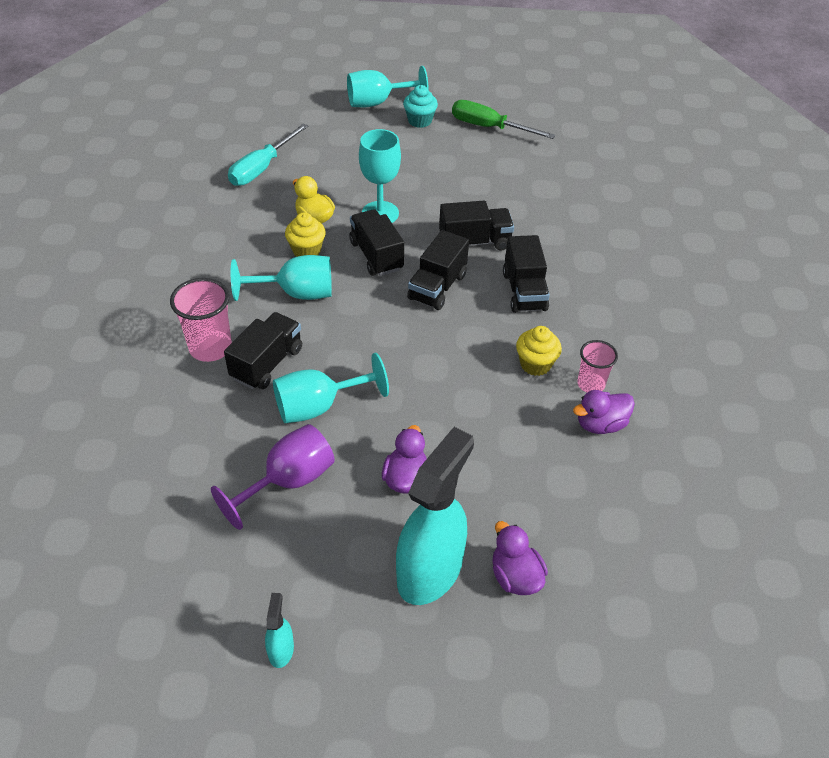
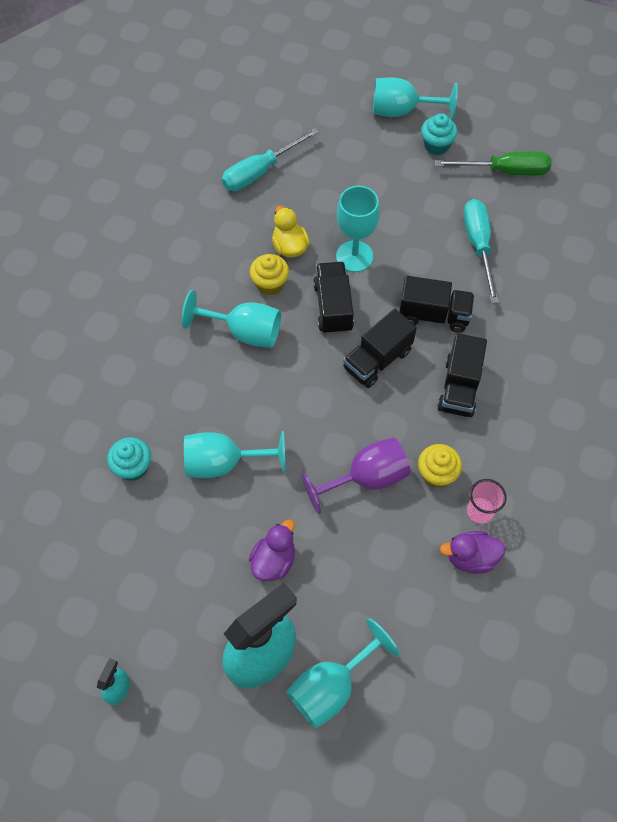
camera: 20 degrees right, 15 degrees up
(210, 348) = (150, 372): pink cup -> none
(222, 434) = (133, 467): none -> turquoise cupcake
(267, 363) = (194, 403): black truck -> none
(288, 482) = (173, 532): purple goblet -> purple goblet (366, 478)
(489, 127) = (505, 171): green screwdriver -> green screwdriver turned 135 degrees clockwise
(491, 183) = (478, 246): none -> turquoise screwdriver
(515, 576) = (331, 686): purple duck -> turquoise goblet

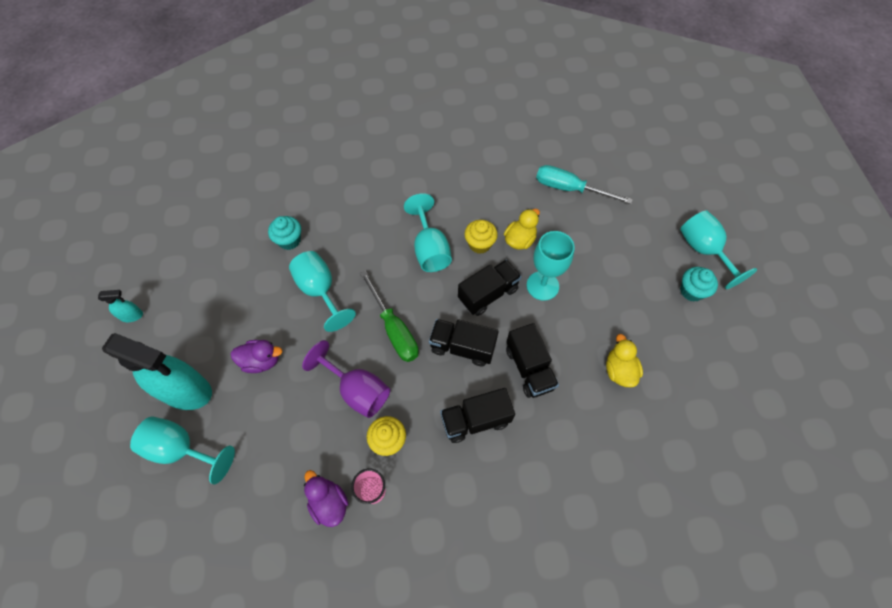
camera: 60 degrees right, 0 degrees up
(478, 246) = (619, 370): turquoise screwdriver -> yellow duck
(505, 171) = (710, 355): green screwdriver -> green screwdriver (394, 329)

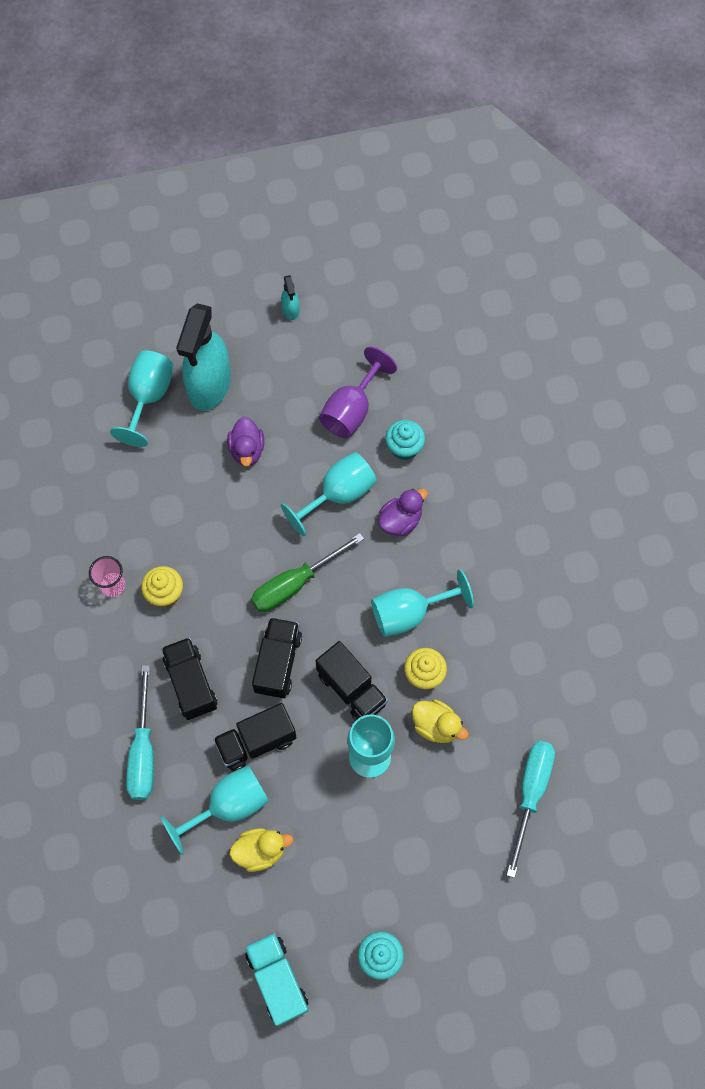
camera: 85 degrees right, 5 degrees up
(329, 503) = (100, 545): purple duck -> purple duck (400, 521)
(357, 390) = (219, 554): purple goblet -> purple goblet (351, 410)
(535, 465) = (143, 751): none -> turquoise screwdriver
(703, 250) = (447, 982): turquoise goblet -> turquoise goblet (228, 806)
(718, 363) = (277, 980): none -> turquoise truck

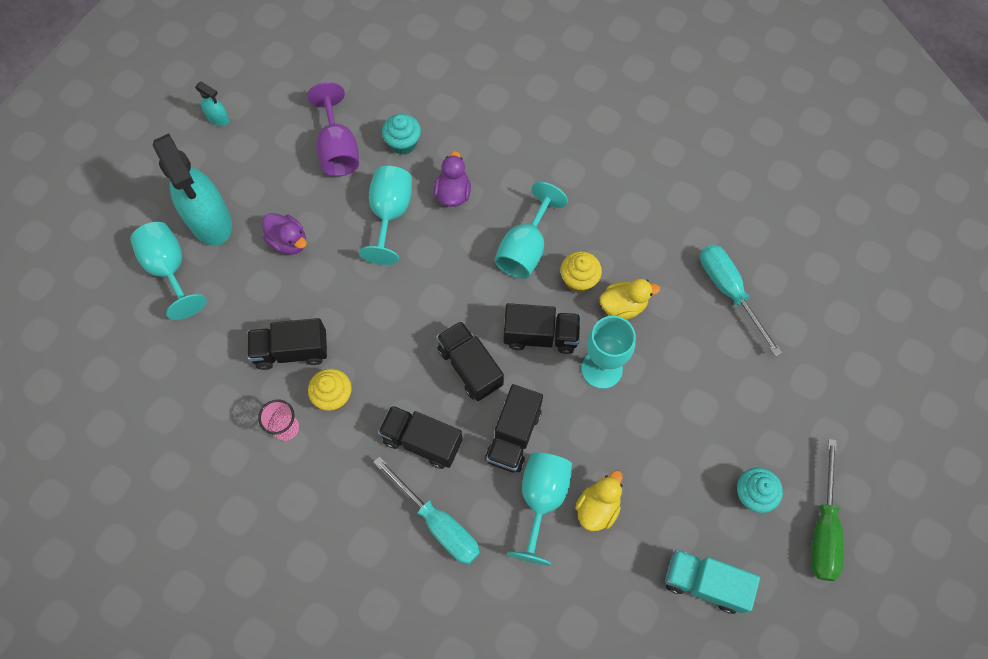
camera: 45 degrees left, 0 degrees up
(170, 534) = (291, 351): none -> black truck
(295, 584) = (424, 301): green screwdriver -> green screwdriver (823, 528)

